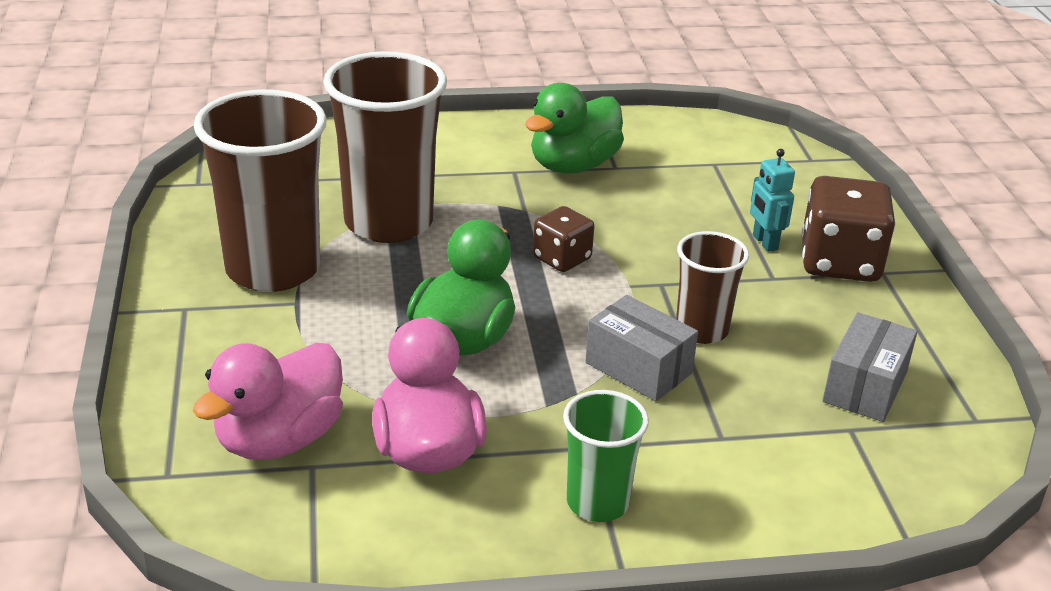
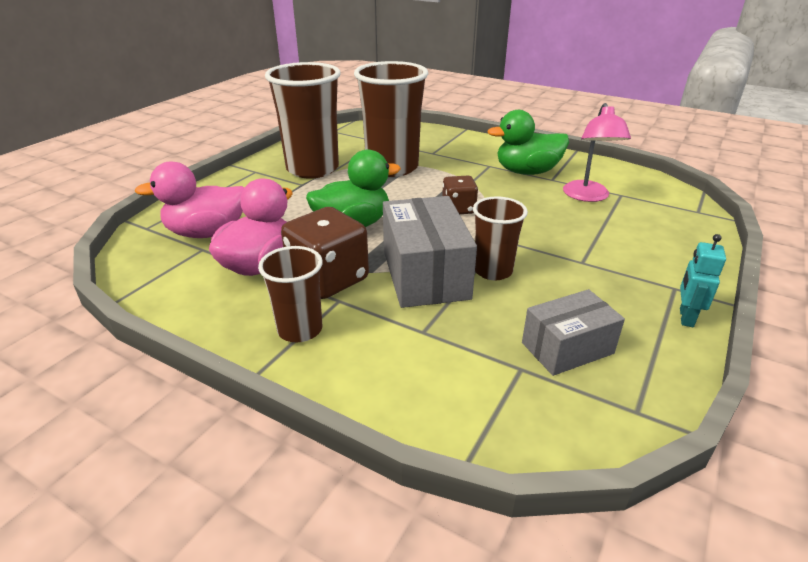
camera: 40 degrees right, 0 degrees up
(597, 503) = (300, 329): green cup -> brown cup
(638, 368) = (425, 274): grey box -> grey box, size x1.58
(683, 180) = (587, 196): none -> pink lamp
(764, 242) = (602, 242): turquoise robot -> turquoise robot (685, 317)
(839, 262) = (646, 270): brown dice -> brown dice (328, 279)

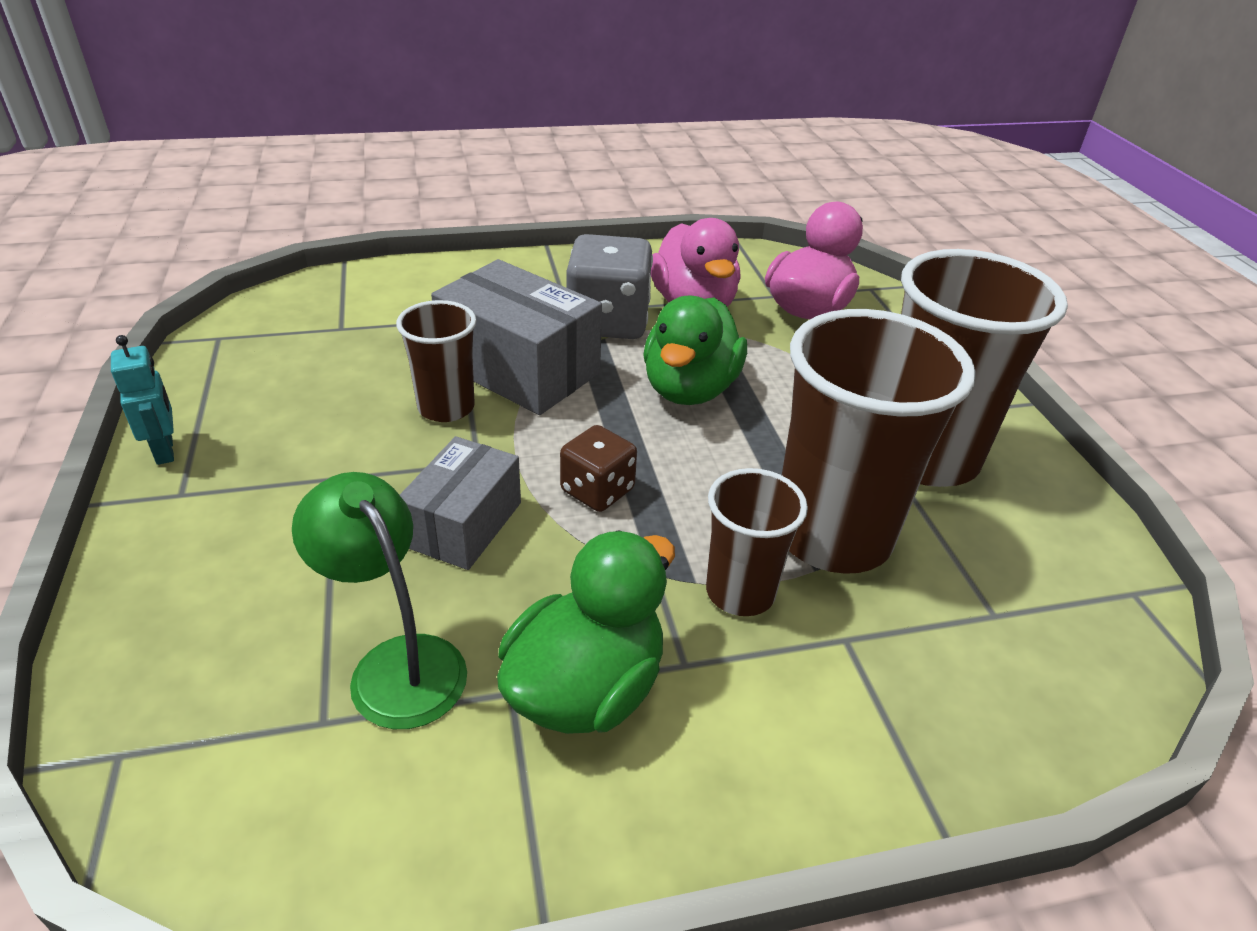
camera: 135 degrees right, 5 degrees up
(300, 329) = (563, 279): brown cup -> brown cup (740, 592)
(328, 279) = (608, 322): brown dice -> grey dice
(567, 348) = (304, 360): grey box -> grey box (464, 524)
(587, 196) = (396, 664): pink lamp -> green lamp

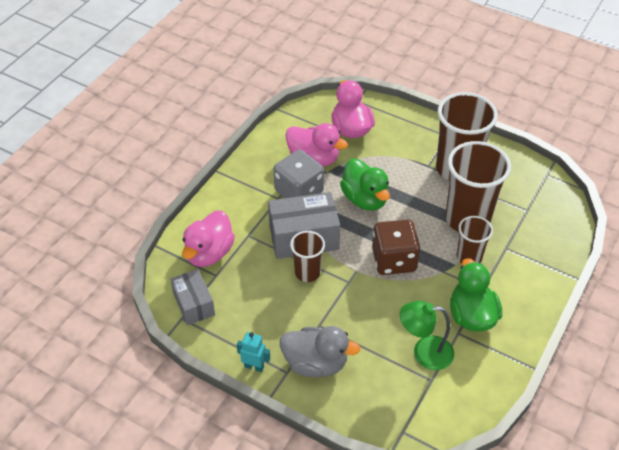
camera: 45 degrees left, 10 degrees up
(231, 518) = (315, 363): none -> grey duck
(379, 304) = (209, 253): none -> pink duck
(464, 524) = (378, 303): grey box -> grey box (194, 304)
(597, 490) = (394, 260): brown dice -> brown dice, size x1.71

